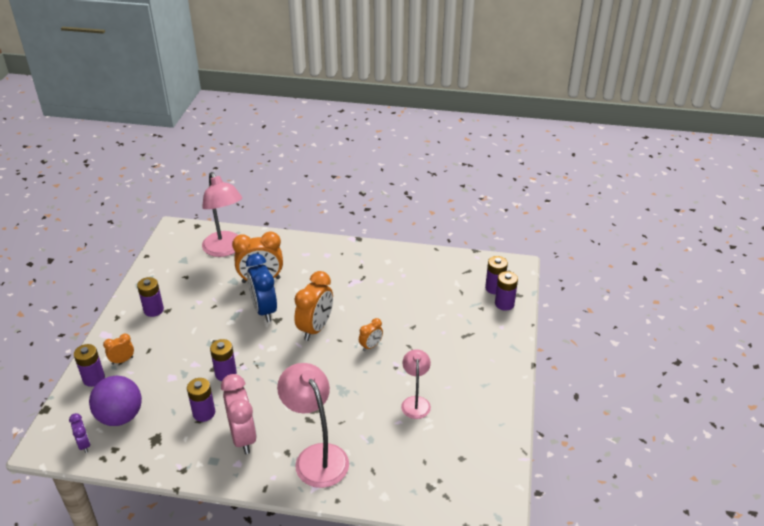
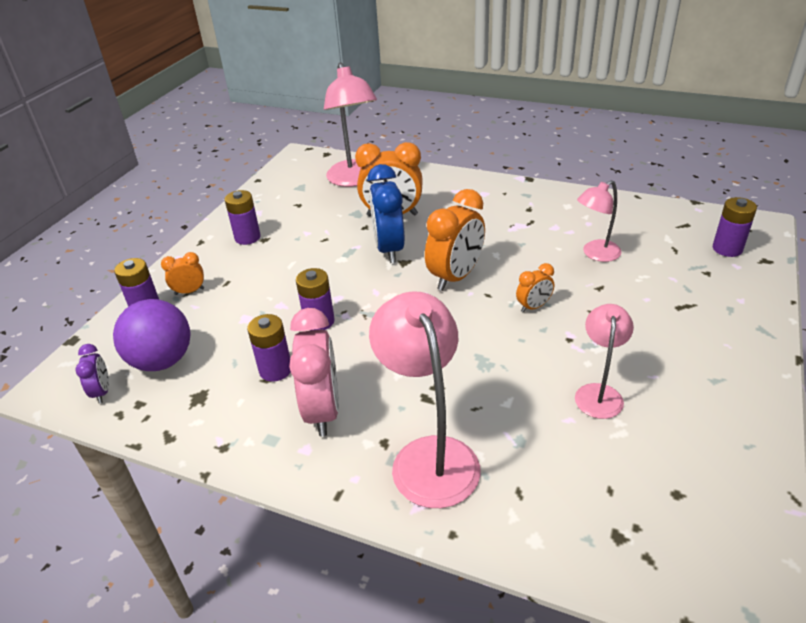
camera: 15 degrees right, 0 degrees up
(409, 300) = (595, 254): none -> pink lamp
(504, 304) = (744, 270): purple battery -> none

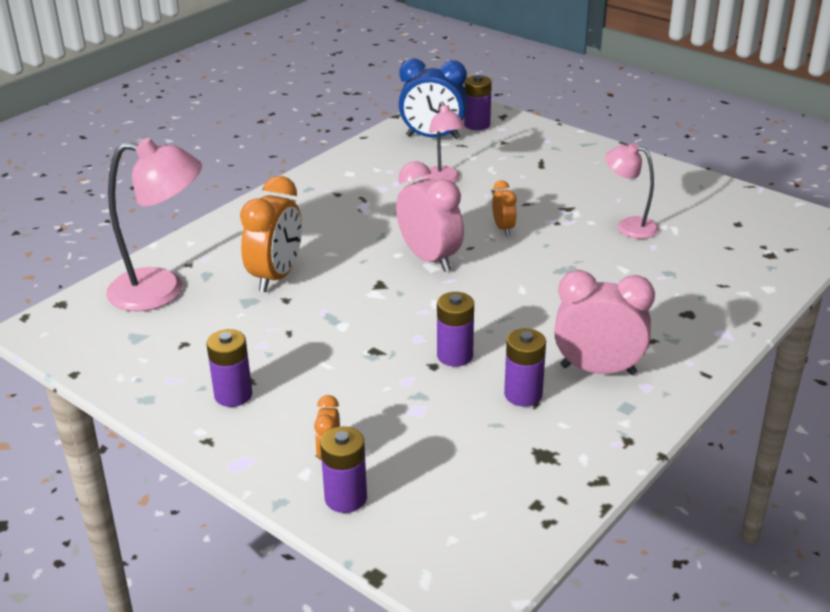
camera: 75 degrees left, 5 degrees down
(102, 392) = (502, 538): purple clock -> none
(162, 361) = (466, 483): purple ball -> none
(389, 249) = (347, 290): blue clock -> blue clock (433, 137)
(429, 456) = (674, 319): pink lamp -> none
(455, 277) = (429, 259): orange clock -> pink clock

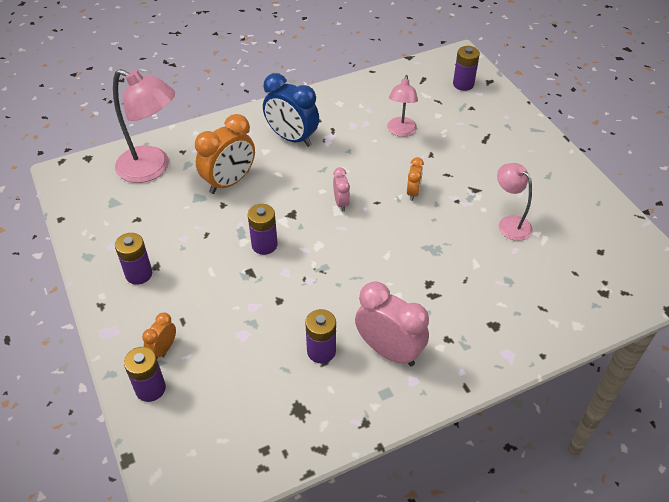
camera: 25 degrees right, 15 degrees up
(429, 259) = (341, 203): pink clock -> pink clock, size x0.51
(433, 137) = (421, 87): blue clock -> blue clock (292, 138)
(455, 356) = (299, 297): purple battery -> purple battery (264, 245)

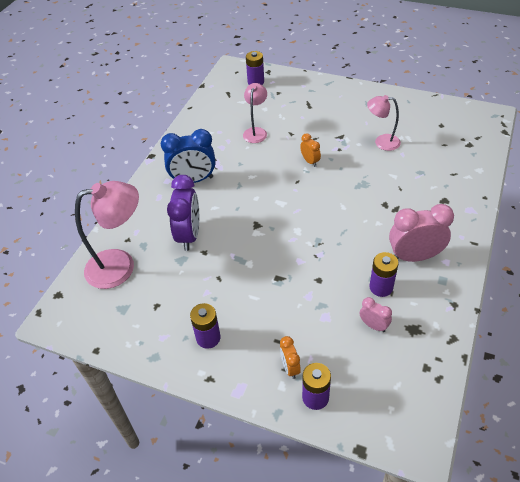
camera: 40 degrees left, 0 degrees up
(229, 182) = (189, 235): orange clock -> purple clock
(264, 245) = (265, 255): purple battery -> none
(341, 203) = (277, 196): pink clock -> pink clock (373, 325)
(401, 131) = (256, 132): pink lamp -> pink lamp turned 135 degrees counterclockwise

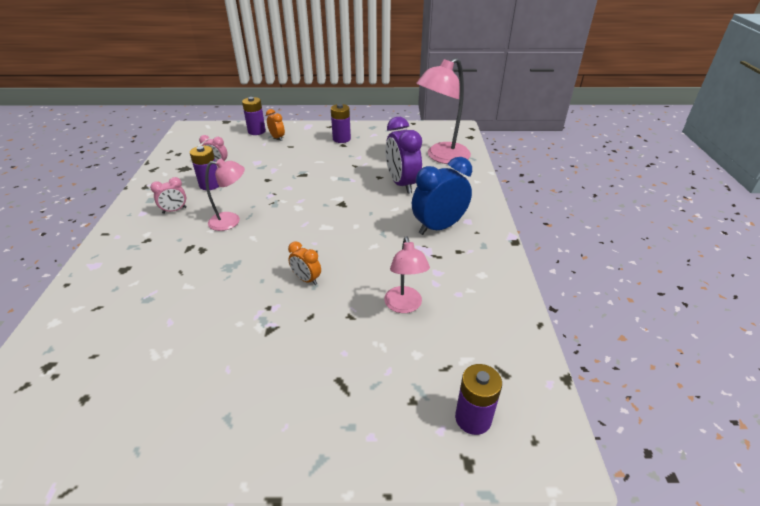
camera: 155 degrees right, 10 degrees down
(381, 142) = (201, 335): pink lamp -> pink lamp (231, 221)
(414, 256) = (174, 210): pink clock -> pink clock, size x0.51

